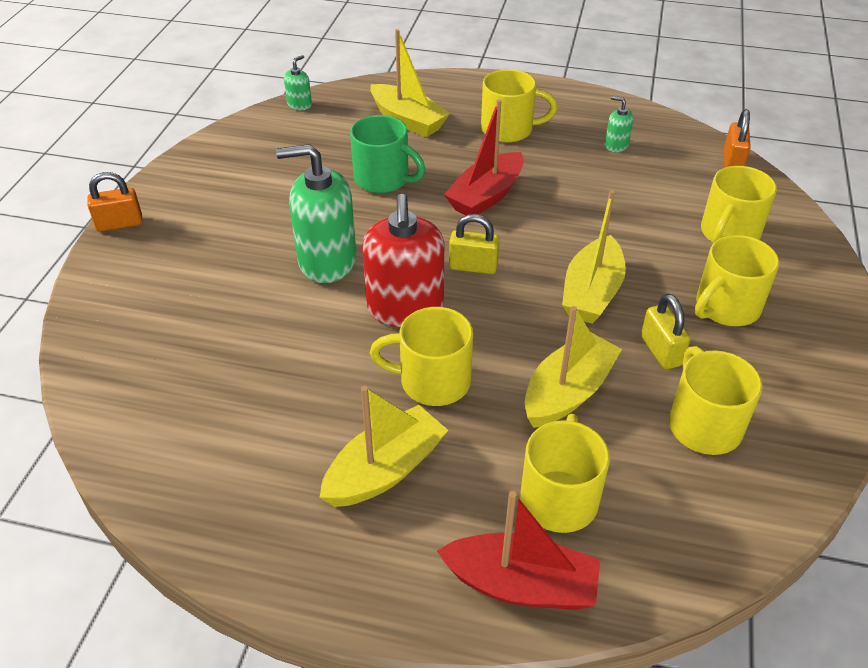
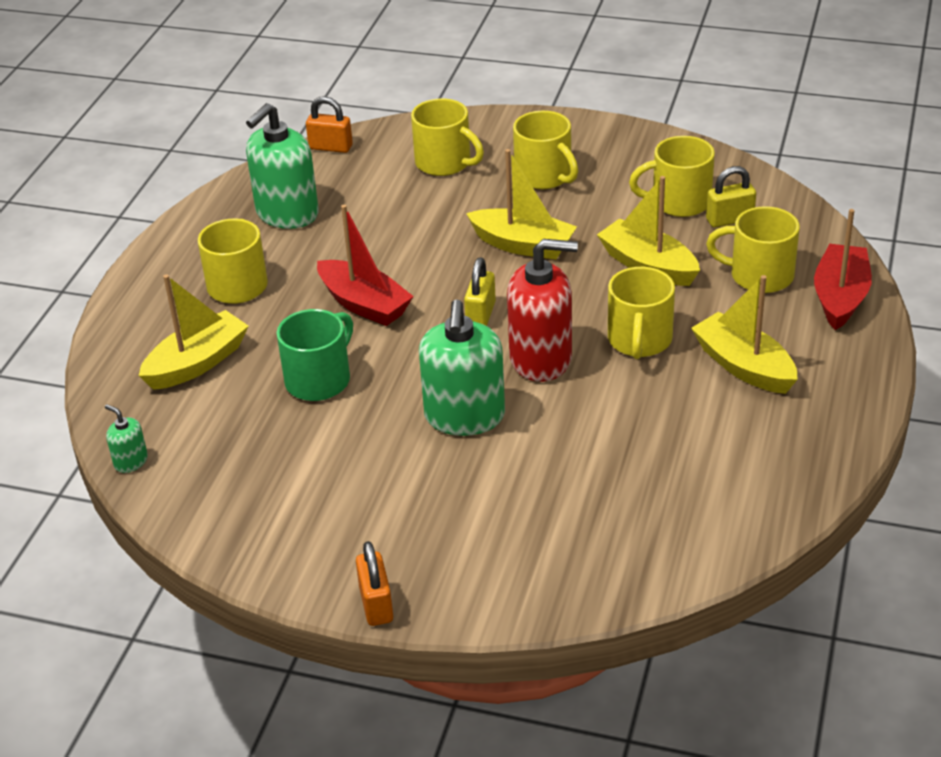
camera: 85 degrees left, 5 degrees down
(616, 145) = (287, 214): green soap dispenser -> green soap dispenser, size x2.20
(661, 351) = (598, 214): yellow padlock -> yellow padlock (729, 220)

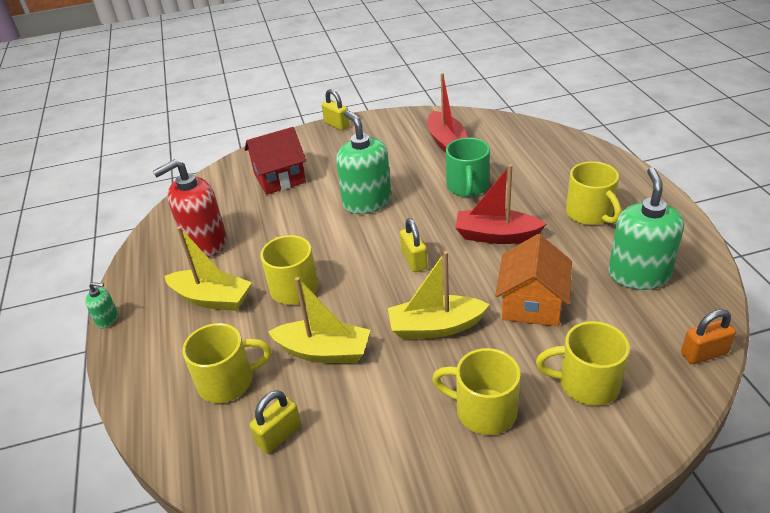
camera: 150 degrees right, 0 degrees up
(131, 461) = (509, 123): green soap dispenser -> green soap dispenser (107, 319)
(197, 363) = (544, 168): yellow boat -> none
(376, 604) = (337, 124): orange padlock -> yellow padlock
(413, 229) = (532, 304): none -> orange house
(541, 359) = (350, 249): red soap dispenser -> red soap dispenser (205, 243)
(554, 522) = (279, 178): none -> red house
(679, 202) = (337, 436): yellow mug -> none
(840, 297) = (153, 389): red boat -> red boat (446, 142)

